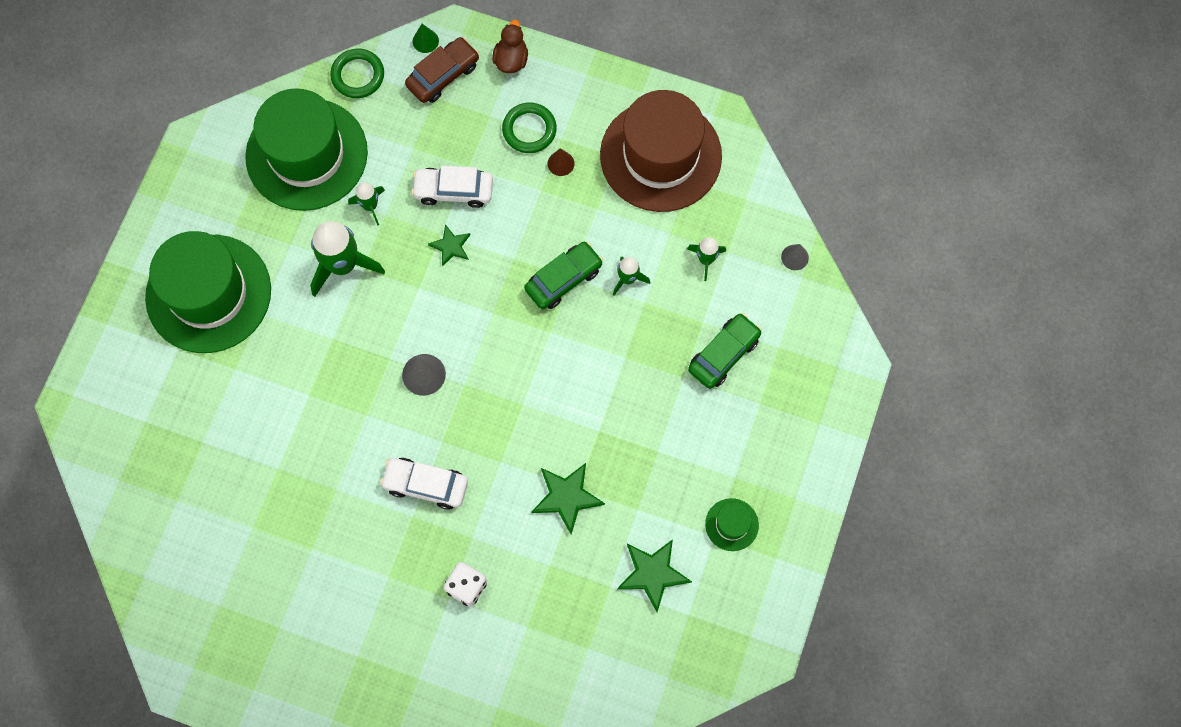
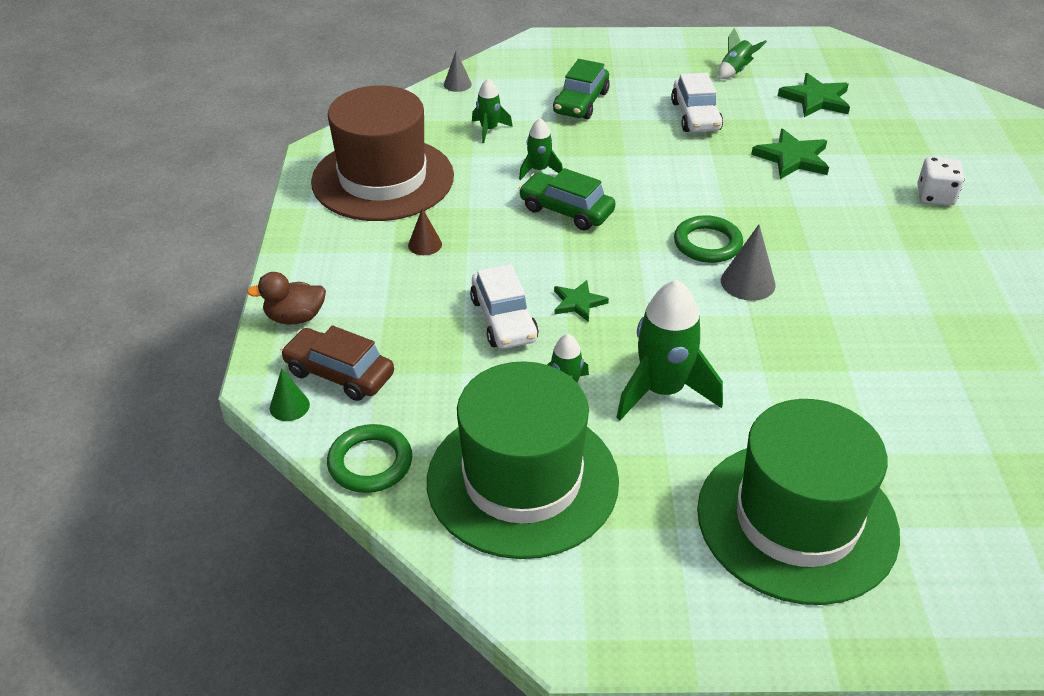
camera: 110 degrees left, 30 degrees down
(426, 485) = (865, 248): white car -> white car (695, 116)
(529, 130) = (390, 278): green ring -> green ring (707, 244)
(723, 354) = (581, 102): green car -> green car turned 90 degrees counterclockwise
(731, 524) = (735, 71): green hat -> green rocket

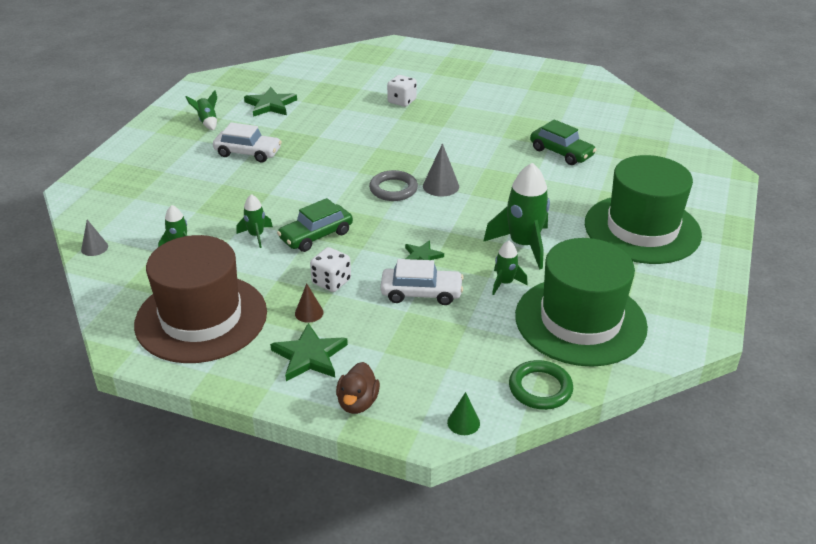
camera: 70 degrees left, 5 degrees down
(339, 374) = (439, 388): brown car -> none
(487, 245) = (331, 282): none -> white dice
(581, 102) = (184, 194): green car -> green car (561, 152)
(707, 244) = (393, 189): green ring -> grey ring
(792, 158) = (327, 133): green star -> green star (309, 356)

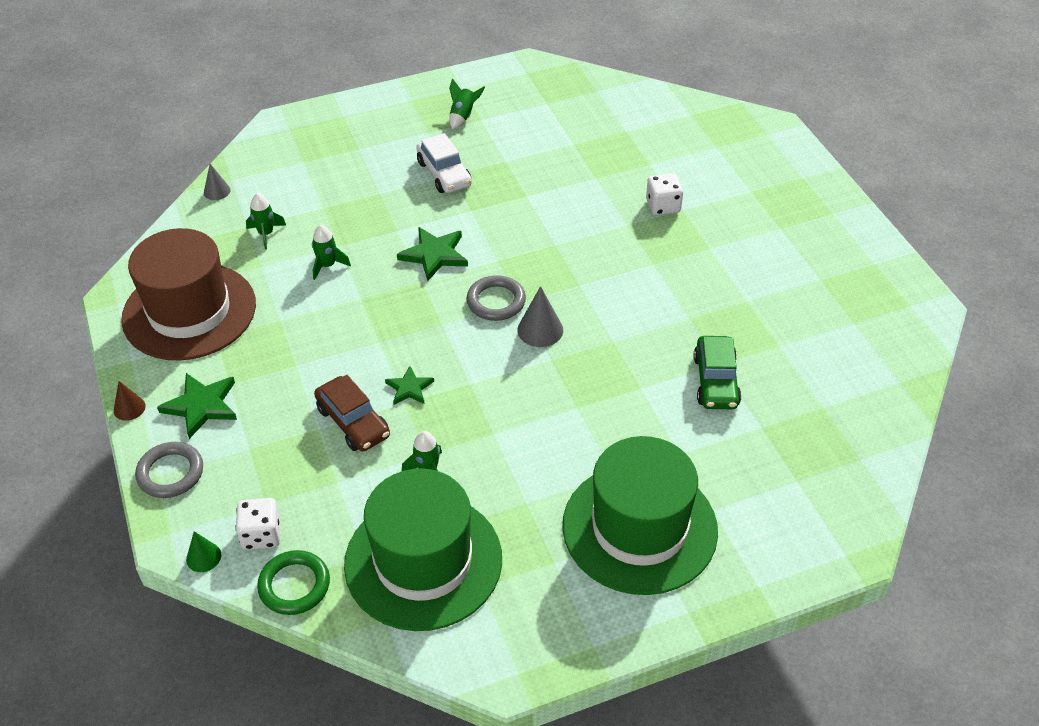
camera: 50 degrees right, 10 degrees up
(270, 105) = (540, 131): green star -> green star (434, 255)
(309, 313) = (256, 368): brown cone -> brown cone (129, 408)
(316, 236) = (366, 301): green car -> none
(331, 282) = (311, 354): white dice -> white dice (261, 535)
(357, 403) = (170, 473): brown duck -> grey ring
(421, 293) = (353, 422): white car -> brown car
(523, 245) = (505, 449): green rocket -> none

